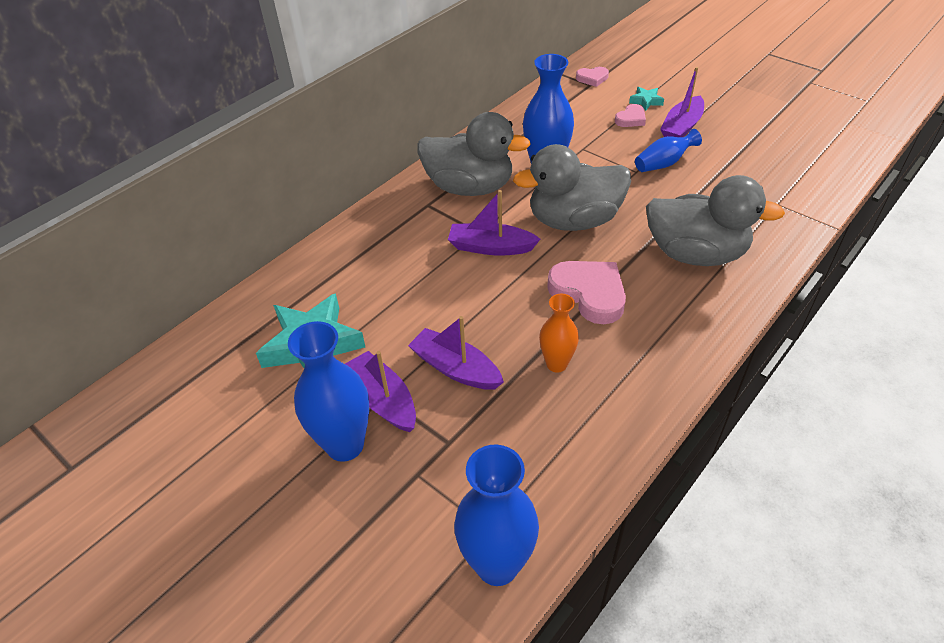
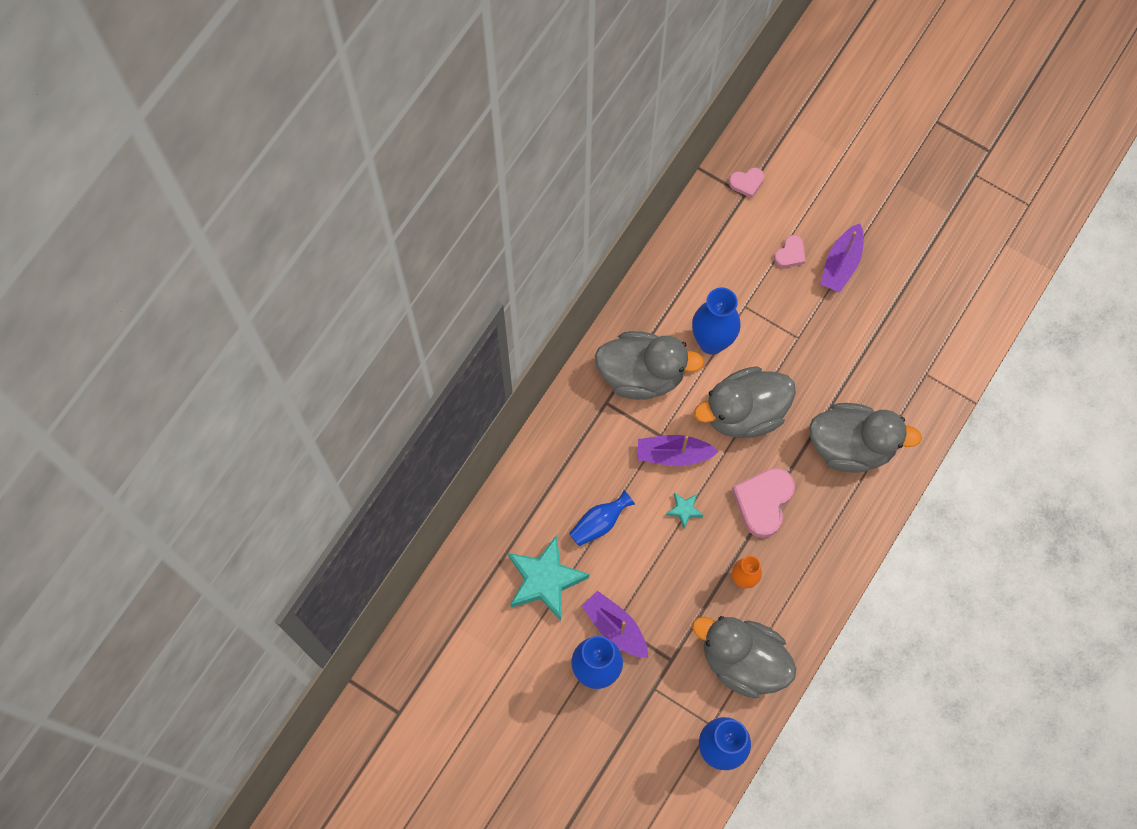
camera: 10 degrees left, 25 degrees up
(455, 368) = (665, 592): purple boat -> none
(545, 453) = (742, 661): none -> grey duck
(589, 294) = (763, 502): pink heart -> pink heart turned 105 degrees counterclockwise
(646, 101) = (805, 221): turquoise star -> turquoise star (684, 510)
(663, 163) = (823, 324): blue vase -> blue vase (599, 523)

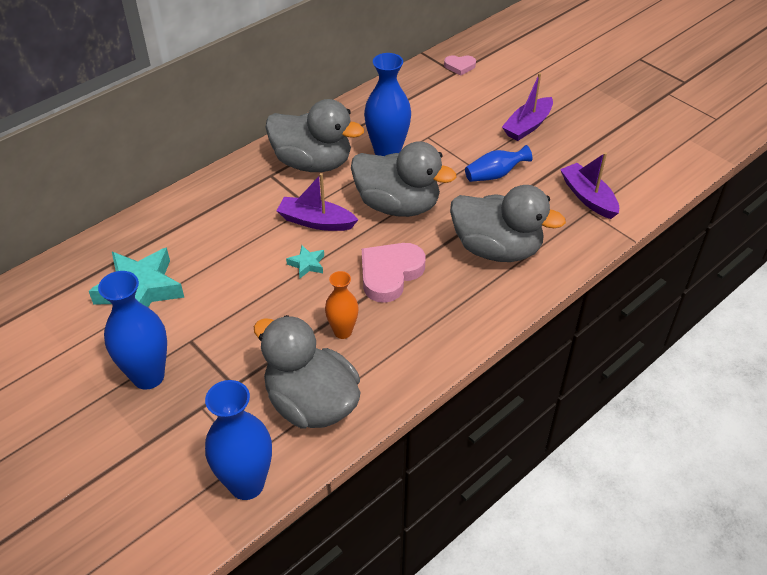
camera: 15 degrees right, 25 degrees down
(599, 523) = (218, 257): blue vase -> blue vase (494, 175)
(615, 627) = (188, 343): purple boat -> purple boat (588, 197)
(744, 412) = (397, 205): grey duck -> grey duck turned 150 degrees counterclockwise
(790, 254) = (482, 112): pink heart -> none

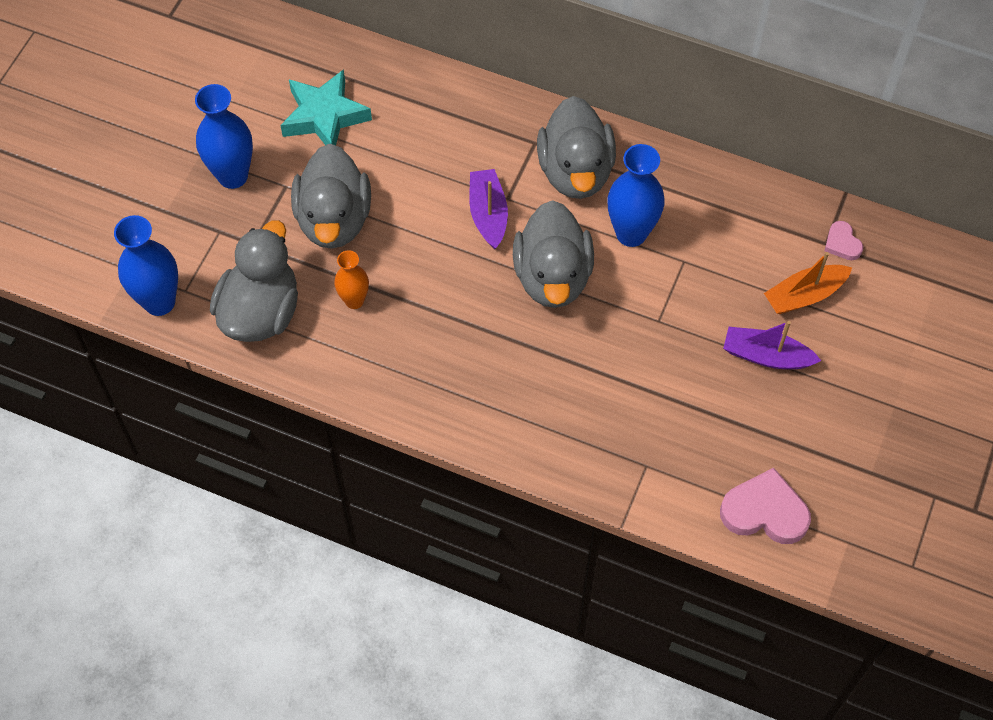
camera: 65 degrees right, 15 degrees up
(307, 264) = (425, 233): turquoise star -> none
(390, 274) = (449, 309): pink heart -> pink heart (765, 511)
(489, 94) = (804, 295): none -> orange boat
(494, 175) = (655, 351): blue vase -> none
(496, 249) = (535, 393): grey duck -> grey duck (334, 219)
(588, 197) = (670, 458): purple boat -> none

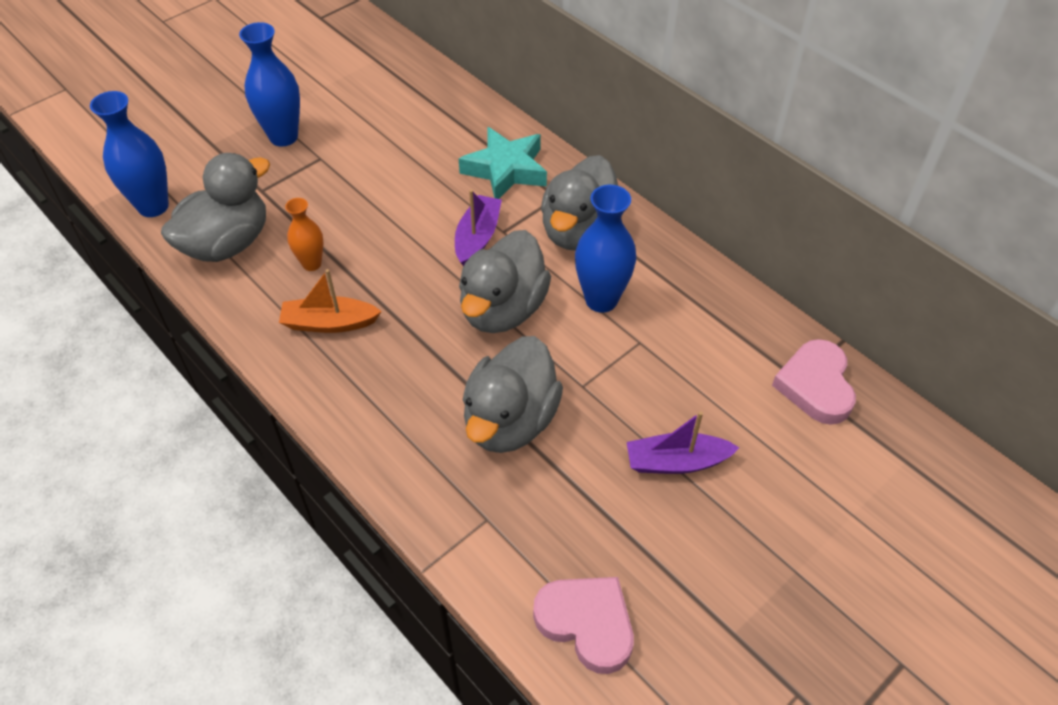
camera: 25 degrees right, 10 degrees down
(324, 116) = (389, 119): turquoise star -> turquoise star (506, 170)
(334, 219) = (341, 196): grey duck -> grey duck (510, 421)
(766, 356) = (676, 462): purple boat -> purple boat turned 45 degrees counterclockwise
(804, 295) = (749, 419): orange boat -> orange boat (329, 323)
(842, 243) = (815, 385): pink heart -> pink heart, size x1.88

